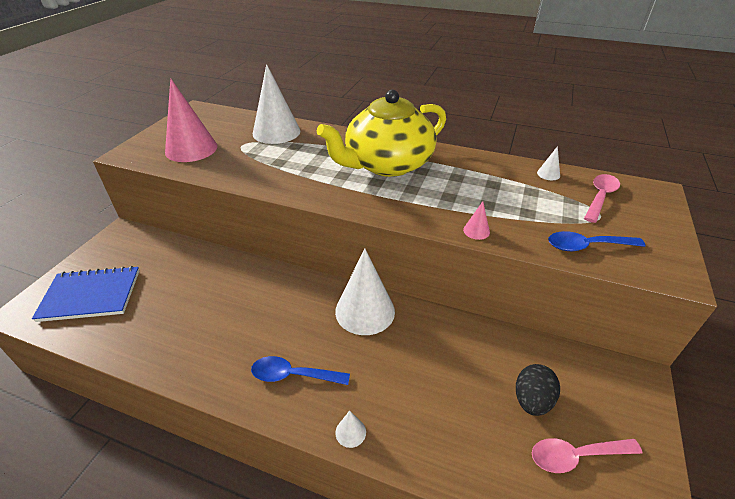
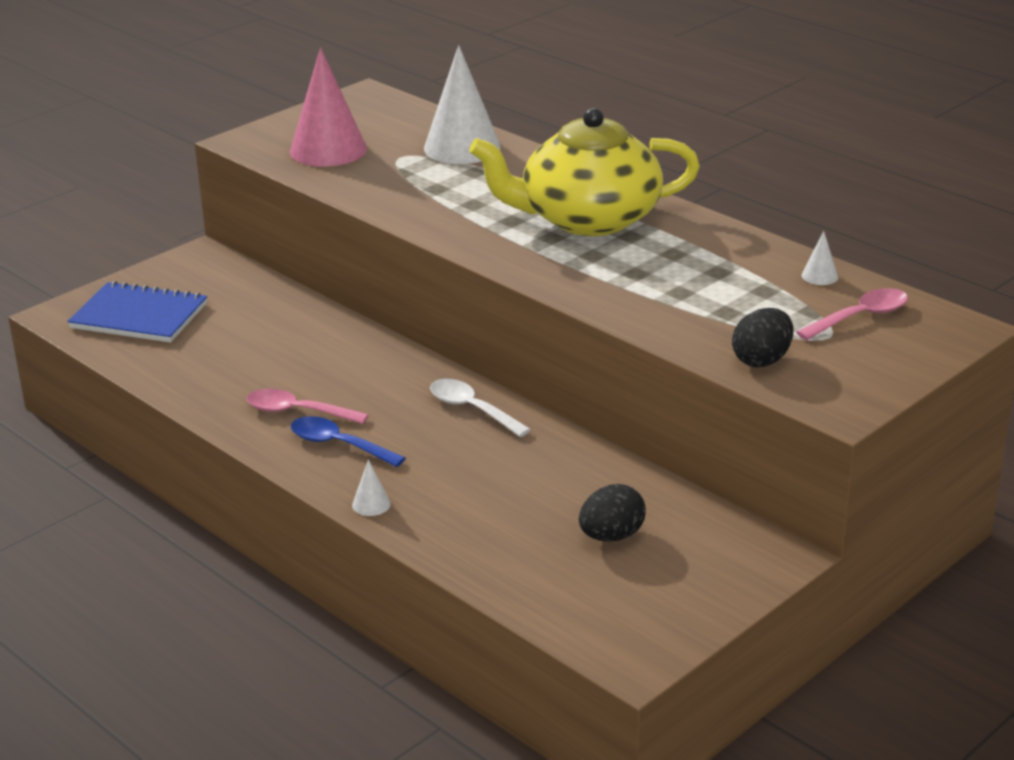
camera: 25 degrees right, 10 degrees down
(365, 311) = (472, 409): white cone -> white spoon
(476, 231) = (631, 316): pink cone -> none
(576, 456) = (615, 588): pink spoon -> pink spoon (297, 412)
(586, 246) = (762, 360): blue spoon -> black egg

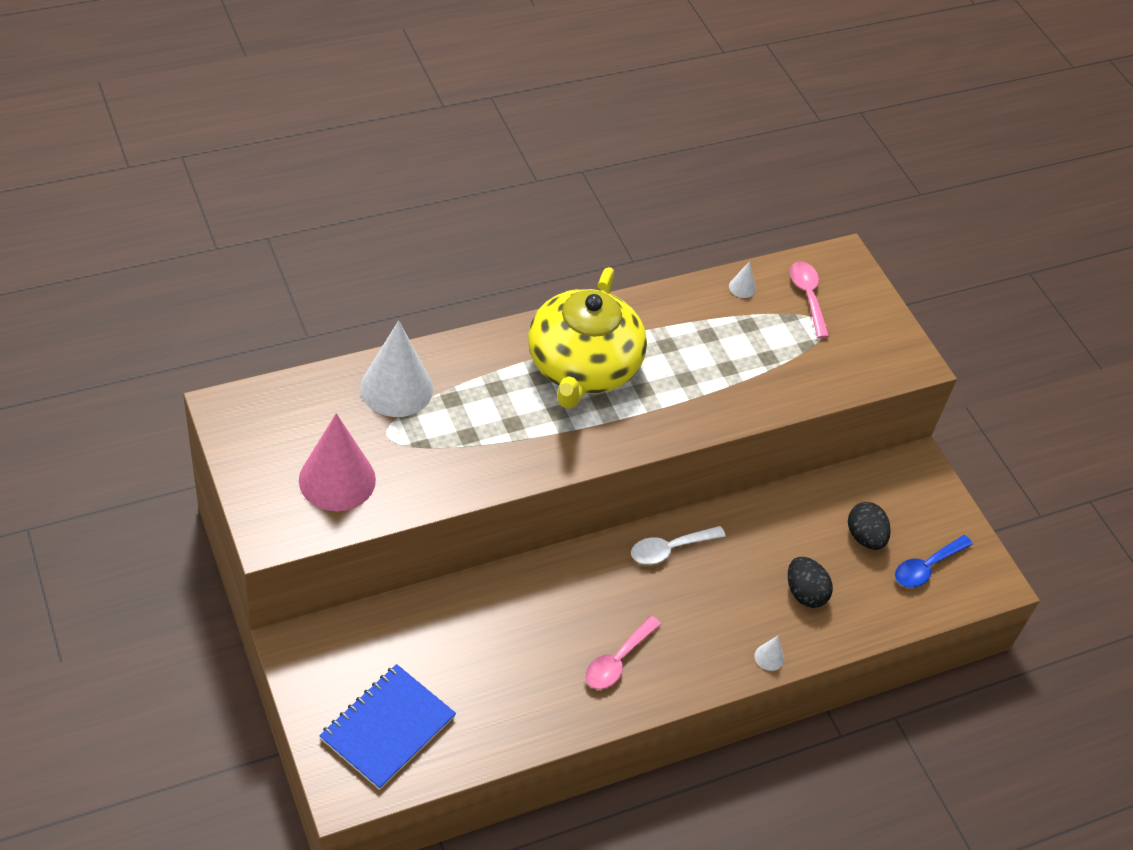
camera: 75 degrees left, 20 degrees up
(338, 445) = (679, 650): blue spoon -> blue spoon (926, 567)
(762, 360) = (840, 371): black egg -> black egg (804, 593)

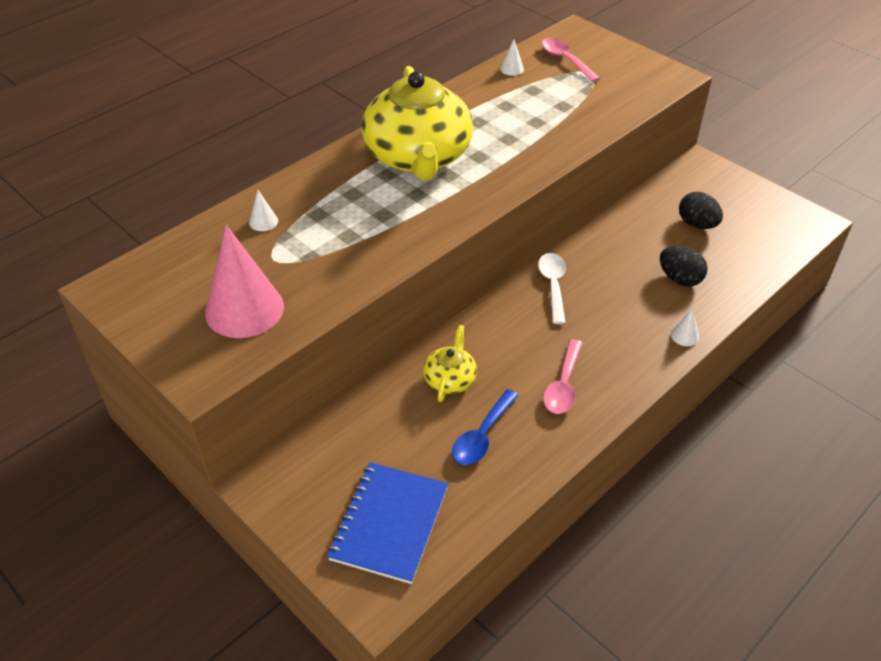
camera: 15 degrees left, 5 degrees down
(396, 388) = (263, 221): white cone -> white cone, size x0.41
(513, 610) = (450, 379): none -> yellow teapot
(670, 549) = (553, 285): white spoon -> white spoon turned 135 degrees clockwise
(926, 567) = (757, 229): blue spoon -> blue spoon (482, 436)

